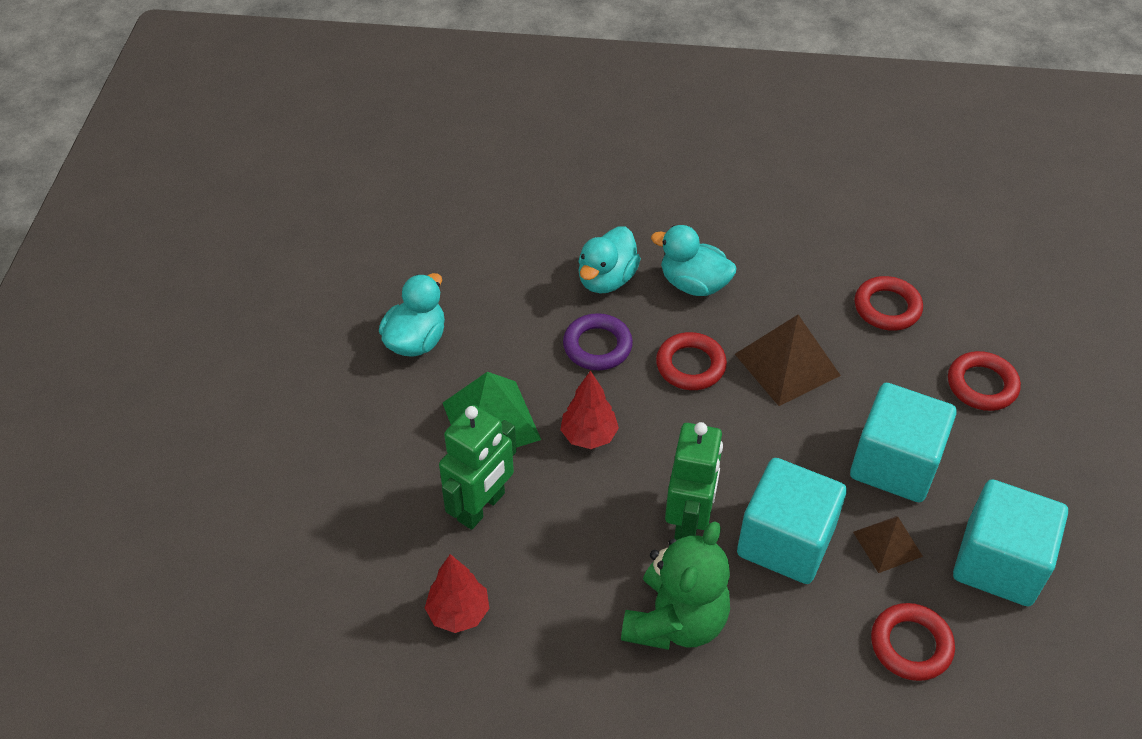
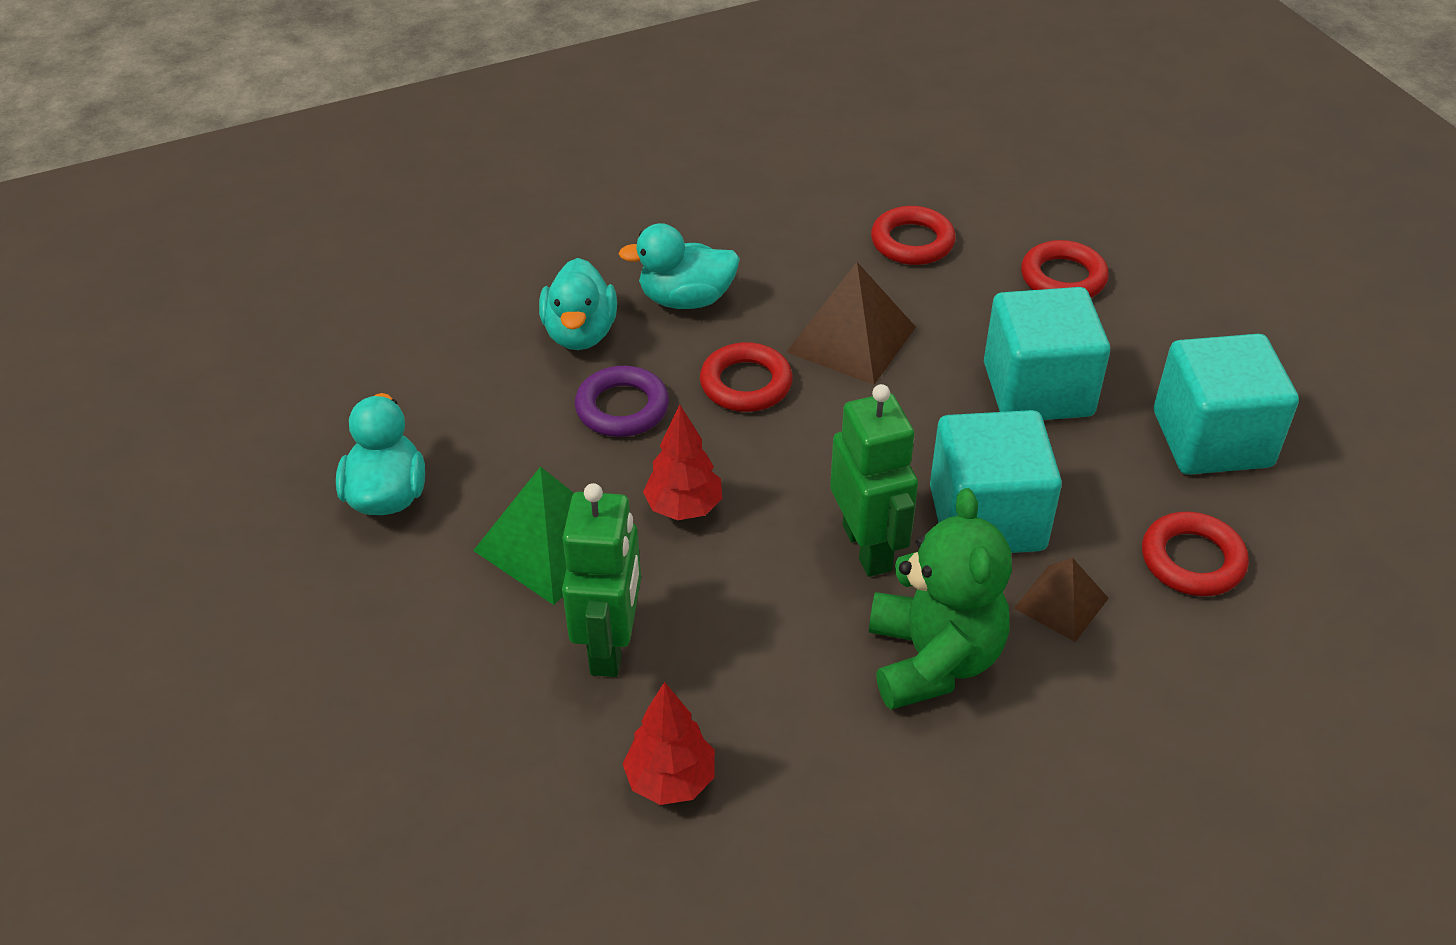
camera: 30 degrees left, 5 degrees down
(887, 544) = (1091, 471): brown pyramid -> brown pyramid (1061, 603)

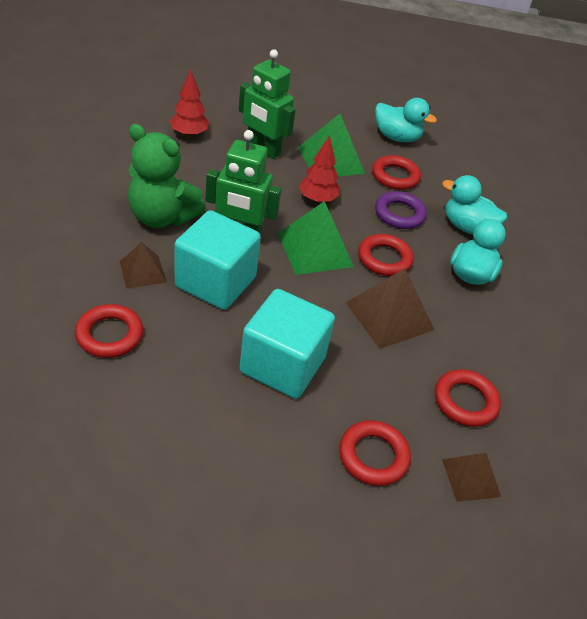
camera: 115 degrees right, 0 degrees up
(521, 450) = (395, 176): none -> red ring
(805, 456) = (315, 249): none -> green pyramid
(1004, 212) = (471, 477): none -> brown pyramid
(1211, 439) = (171, 414): turquoise cube -> none

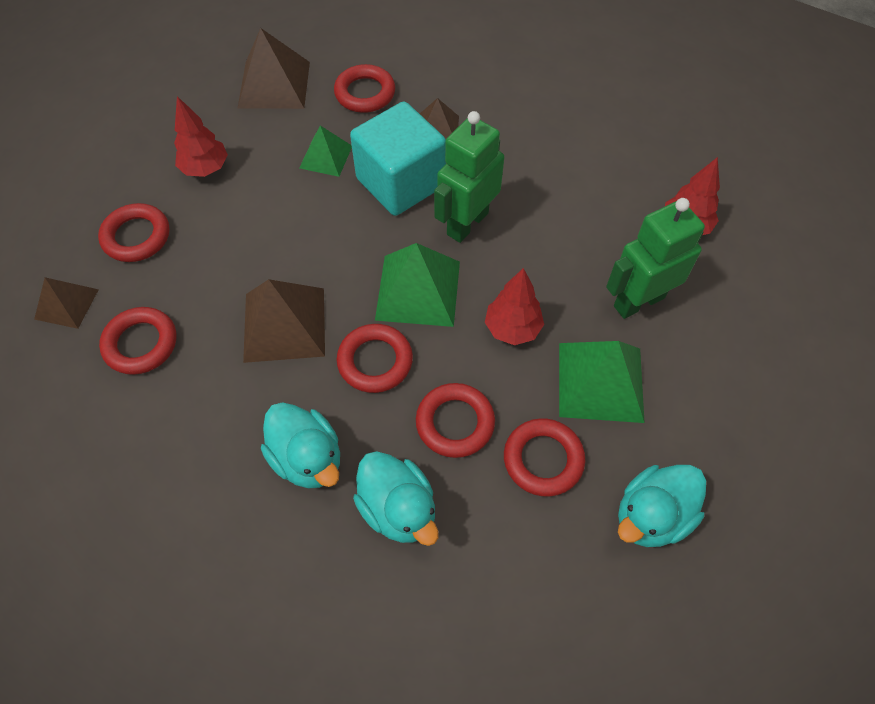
camera: 120 degrees right, 15 degrees up
(120, 417) = (274, 84): none -> brown pyramid
(162, 217) = (518, 162): green teddy bear -> none
(208, 341) = (325, 156): none -> green pyramid
(265, 433) = (205, 169): none -> red tree
(282, 365) = (269, 204): turquoise cube -> none
(399, 214) = (455, 423): purple ring -> red ring
(467, 227) = (398, 509): turquoise duck -> turquoise duck turned 90 degrees clockwise

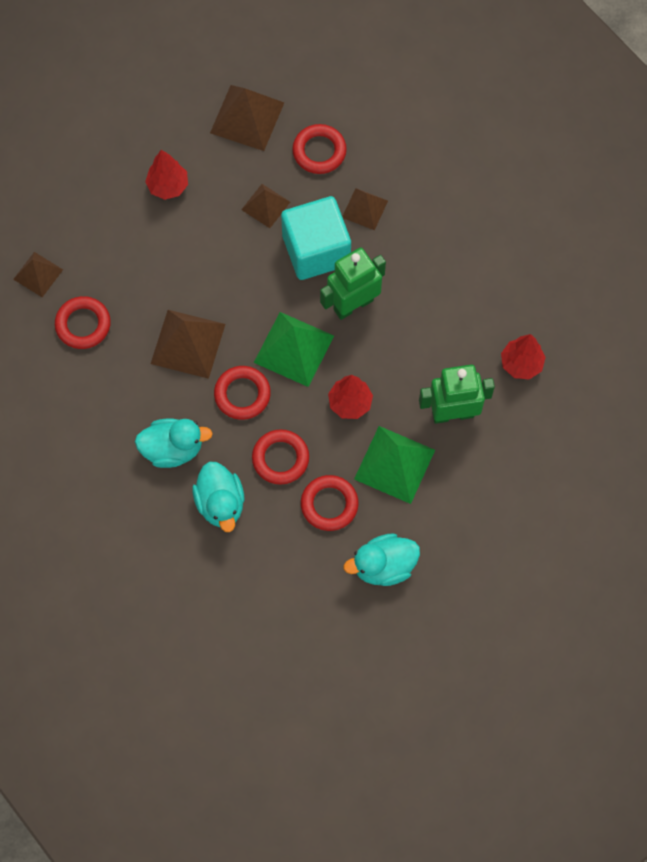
camera: 20 degrees right, 10 degrees up
(136, 236) = (100, 232): red ring -> none
(307, 458) = (173, 449): turquoise duck -> turquoise duck turned 75 degrees counterclockwise
(325, 156) = (265, 205): green pyramid -> brown pyramid

